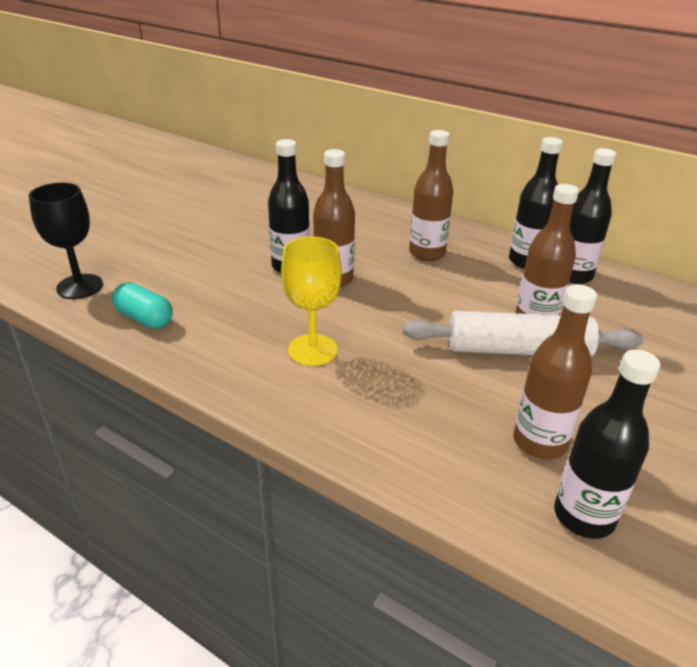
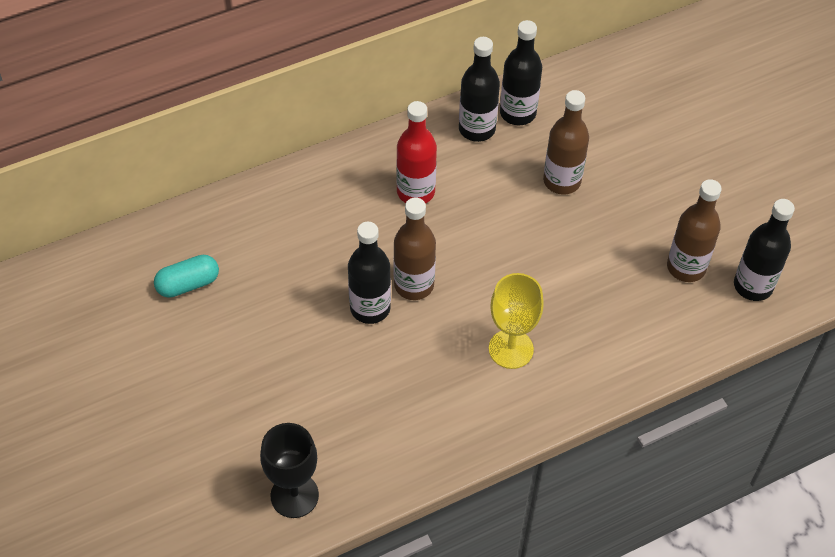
camera: 60 degrees left, 20 degrees up
(144, 318) = (388, 455): turquoise capsule -> turquoise capsule (188, 284)
(427, 253) = (415, 192): brown bottle -> red bottle
(518, 350) = (589, 216): white rolling pin -> none

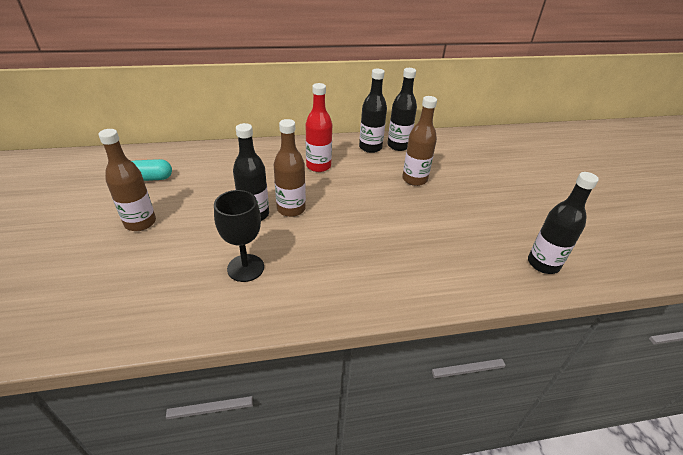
camera: 15 degrees right, 15 degrees down
(294, 495) = (117, 317): black goblet -> black goblet (245, 268)
(511, 349) = (340, 260): yellow goblet -> none
(686, 267) = (491, 241): brown bottle -> brown bottle (140, 223)

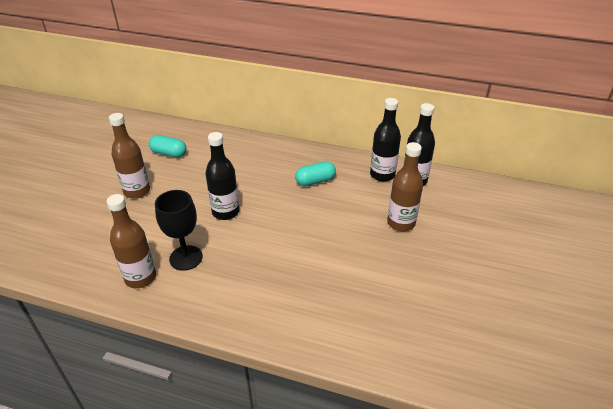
camera: 30 degrees right, 0 degrees up
(291, 209) = (259, 217): brown bottle -> brown bottle (140, 278)
(318, 166) = (315, 181): red bottle -> turquoise capsule
(543, 264) = (466, 361): black bottle -> none

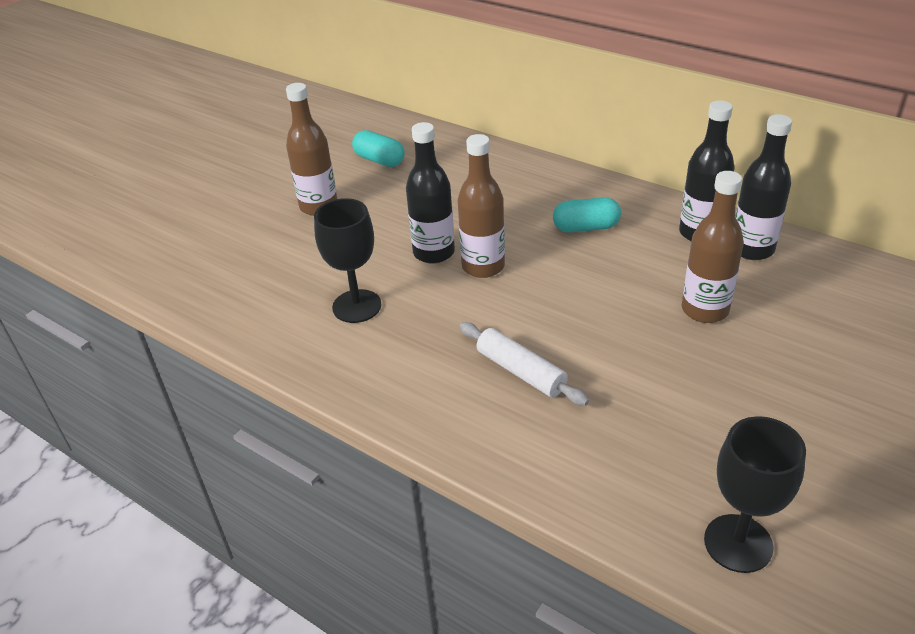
camera: 20 degrees right, 0 degrees up
(140, 278) = (287, 322): brown bottle -> brown bottle (483, 266)
(307, 283) = (521, 372): none -> white rolling pin
(468, 367) = (738, 543): none -> black goblet

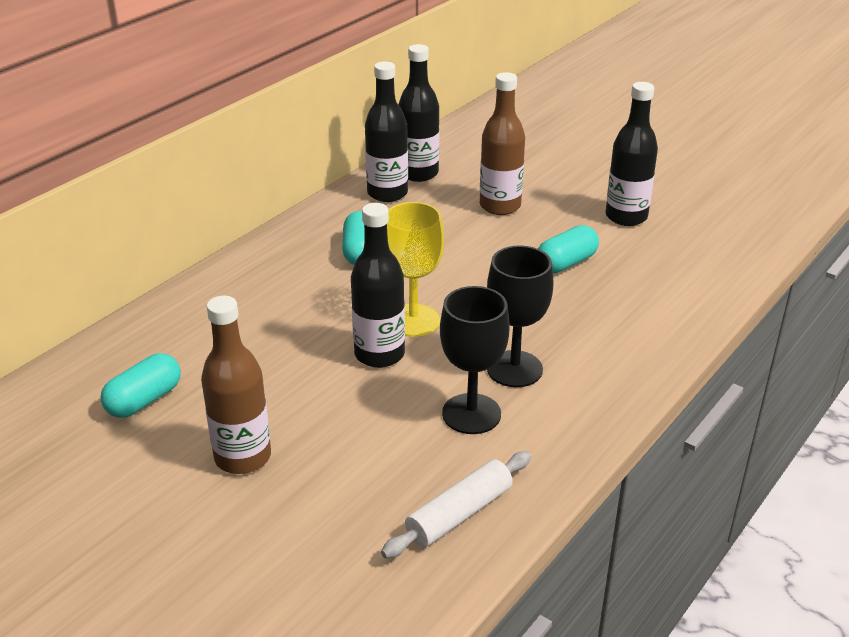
camera: 90 degrees left, 5 degrees down
(483, 266) = (413, 320): brown bottle -> yellow goblet
(521, 372) = (580, 306): white rolling pin -> white rolling pin (459, 514)
(600, 362) = (566, 263): none -> turquoise capsule
(720, 415) = (626, 217): none -> black bottle
(738, 543) = (747, 227): black goblet -> black goblet (514, 369)

